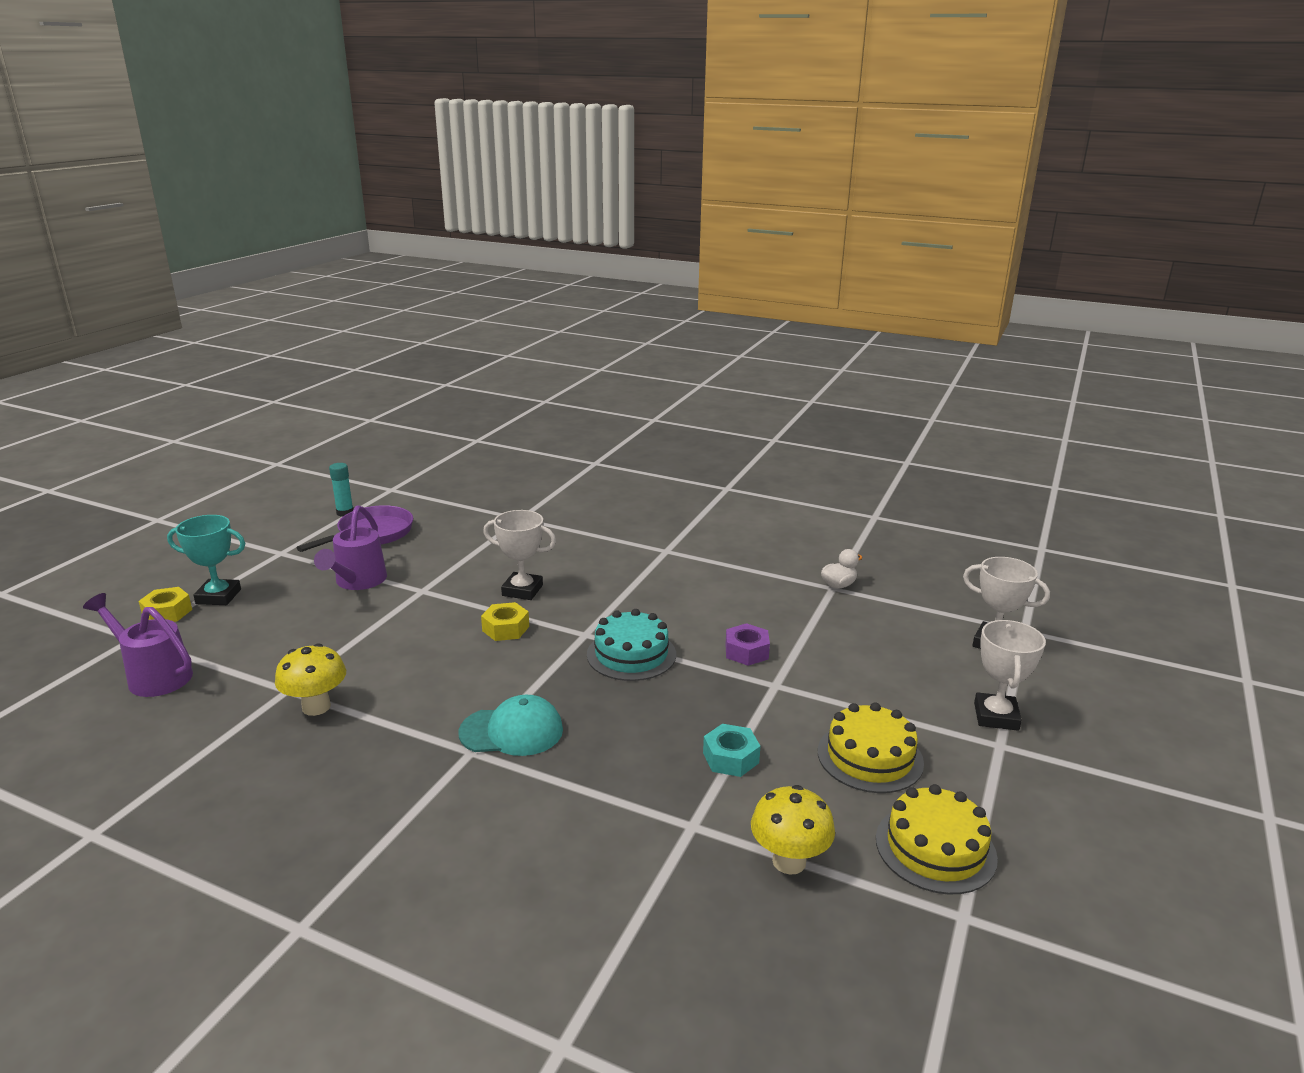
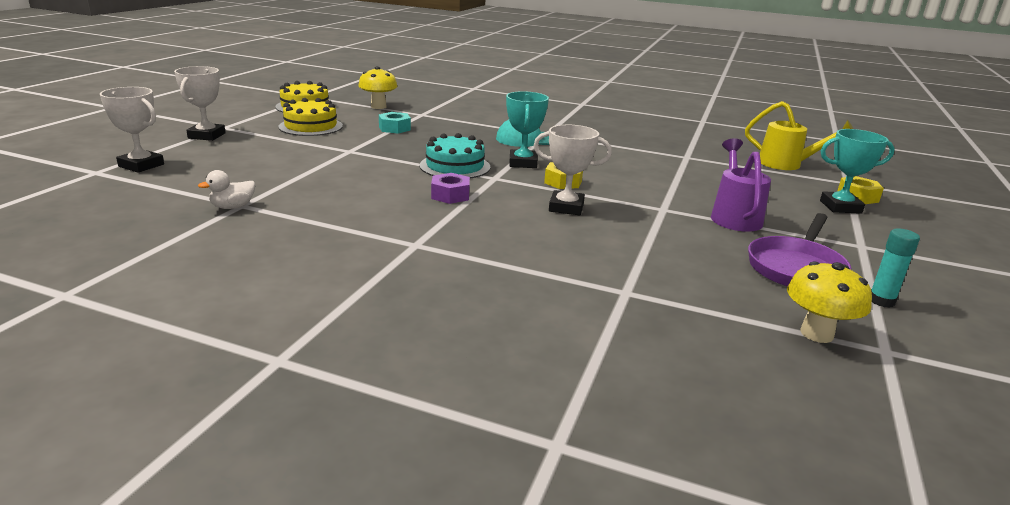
camera: 175 degrees right, 0 degrees up
(154, 676) = (786, 164): purple watering can -> yellow watering can
(316, 707) = (657, 150): yellow mushroom -> yellow mushroom (816, 334)
(541, 665) = (523, 163): none -> turquoise trophy
(746, 651) = (361, 166): purple nut -> purple nut (450, 195)

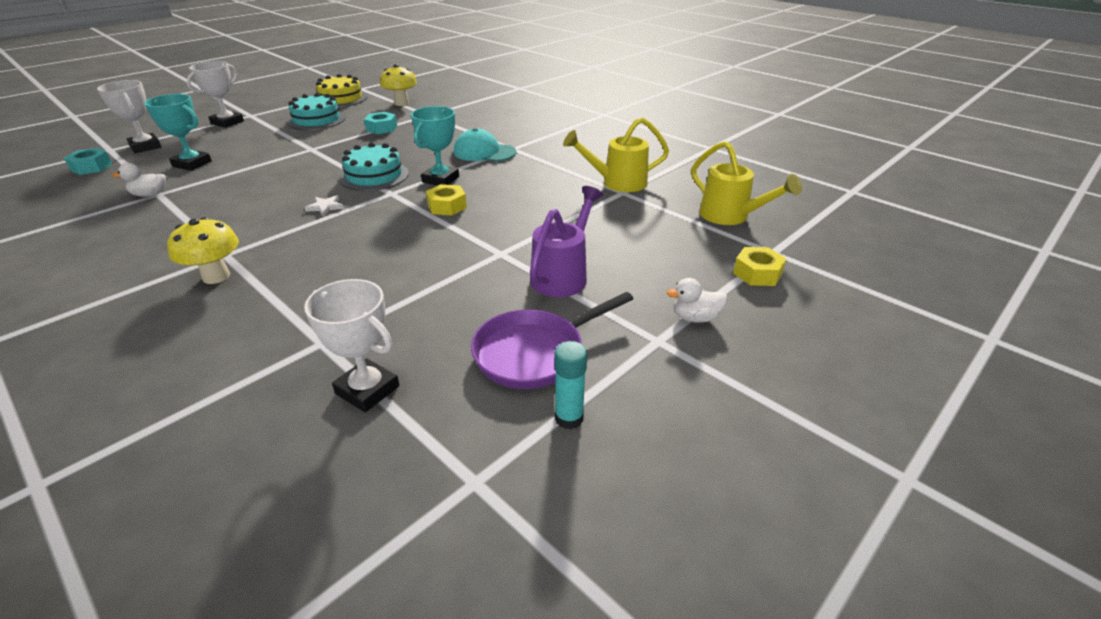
camera: 25 degrees right, 10 degrees up
(103, 190) = (91, 167): none -> turquoise nut
(311, 126) = (316, 120): yellow cake -> turquoise cake
(450, 195) = (325, 207): purple nut -> white star
(566, 207) = (407, 236): white trophy -> white trophy (367, 390)
(673, 151) = (618, 183): none -> yellow watering can
(816, 334) = (431, 439): yellow mushroom -> yellow mushroom (216, 276)
(840, 207) = (712, 284): turquoise trophy -> turquoise trophy (192, 164)
(862, 228) = (695, 318): none -> white duck

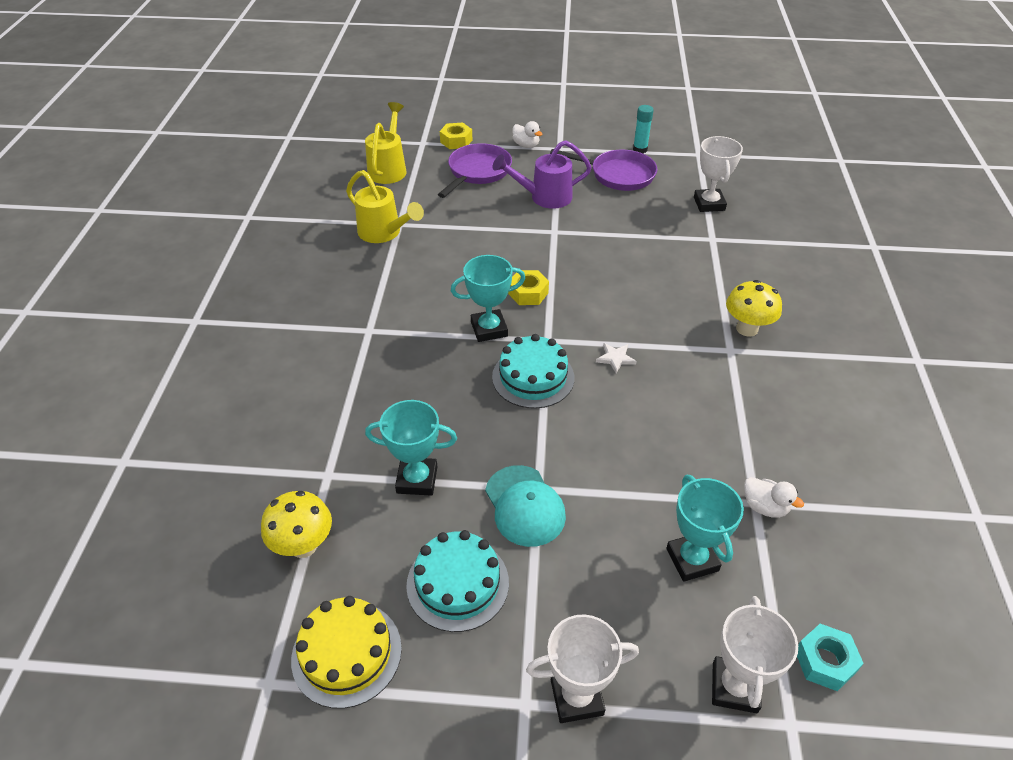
camera: 130 degrees left, 10 degrees up
(381, 128) = (417, 480): turquoise nut -> turquoise trophy
(484, 152) = (399, 342): turquoise cap -> turquoise cap (524, 506)
(666, 259) = (477, 172): none -> purple pan

